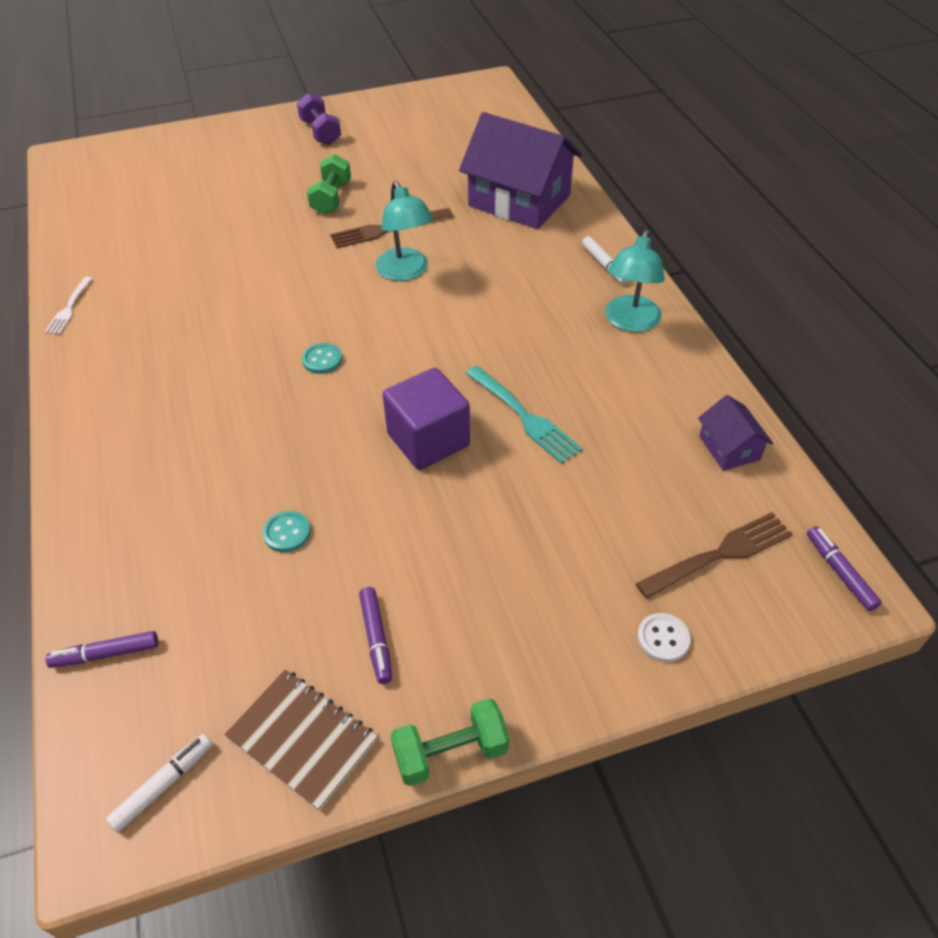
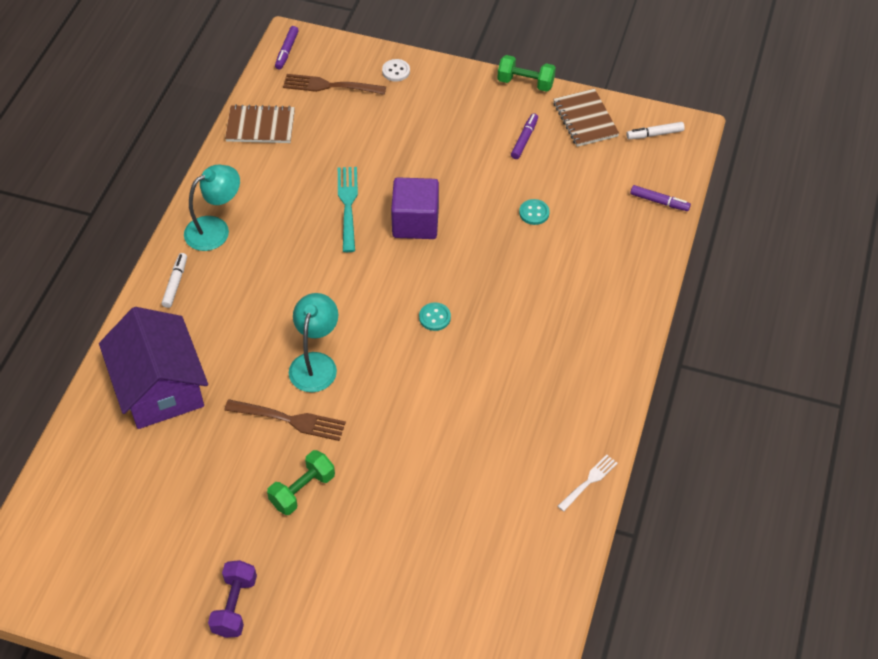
camera: 145 degrees left, 5 degrees up
(729, 448) = (260, 126): purple house -> brown notebook

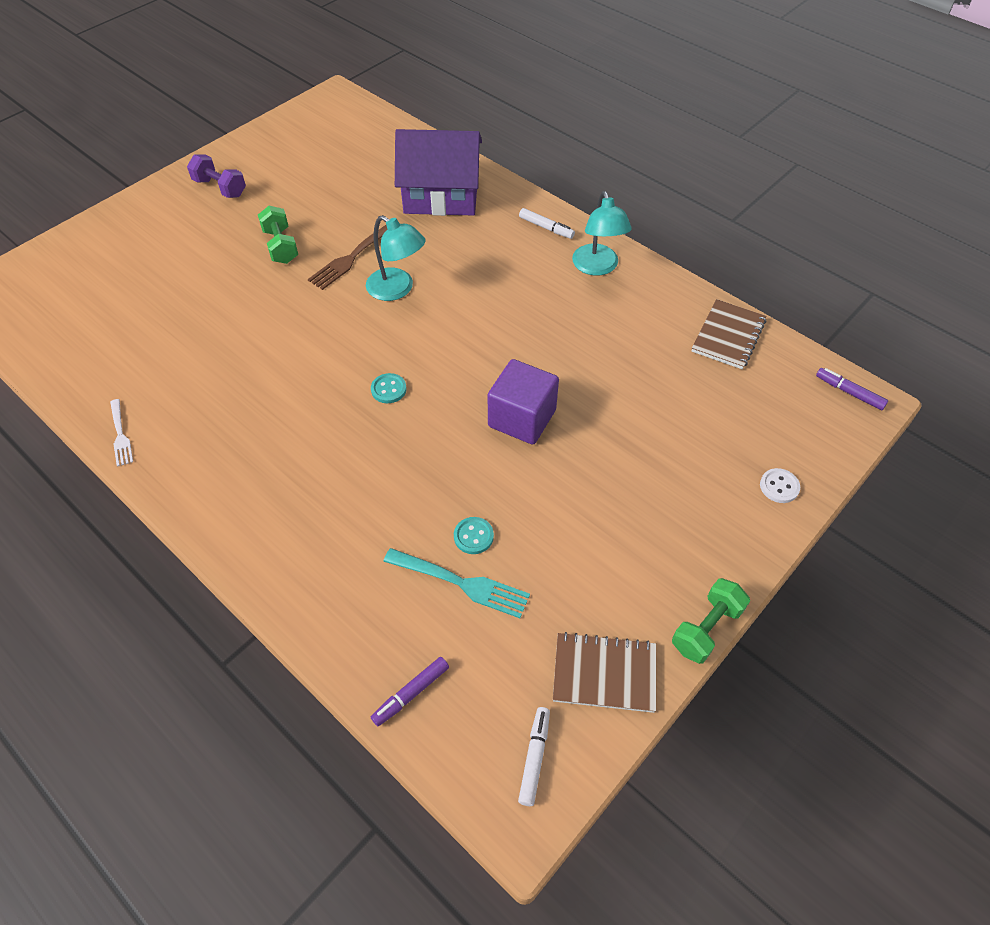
camera: 115 degrees right, 0 degrees up
(330, 86) = (773, 414): brown fork -> none
(348, 206) = (576, 371): turquoise fork -> turquoise fork (460, 583)
(524, 139) = (599, 579): purple marker -> none

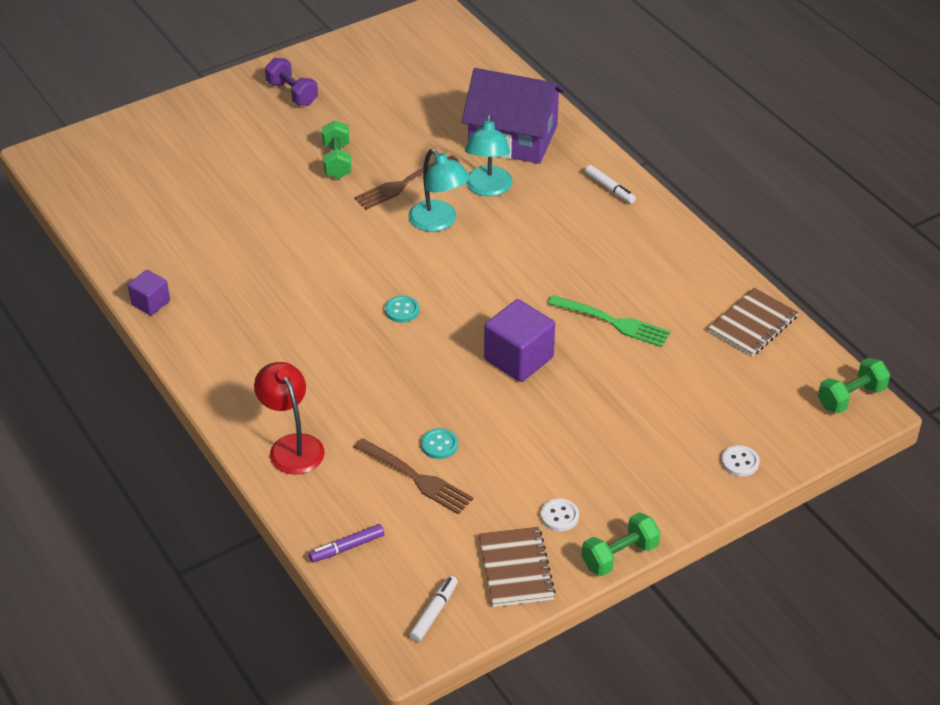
camera: 15 degrees right, 10 degrees down
(120, 434) = (150, 303): white fork -> purple cube
(315, 574) = (292, 446): none -> red lamp
(460, 583) = (415, 478): turquoise fork -> brown fork
(597, 267) = (647, 236): turquoise lamp -> turquoise lamp (488, 188)
(598, 360) = (612, 322): none -> green fork
(604, 673) = (515, 569): brown notebook -> brown notebook turned 60 degrees clockwise
(627, 594) = (559, 516): none -> white button
(849, 392) = (851, 397): purple marker -> green dumbbell

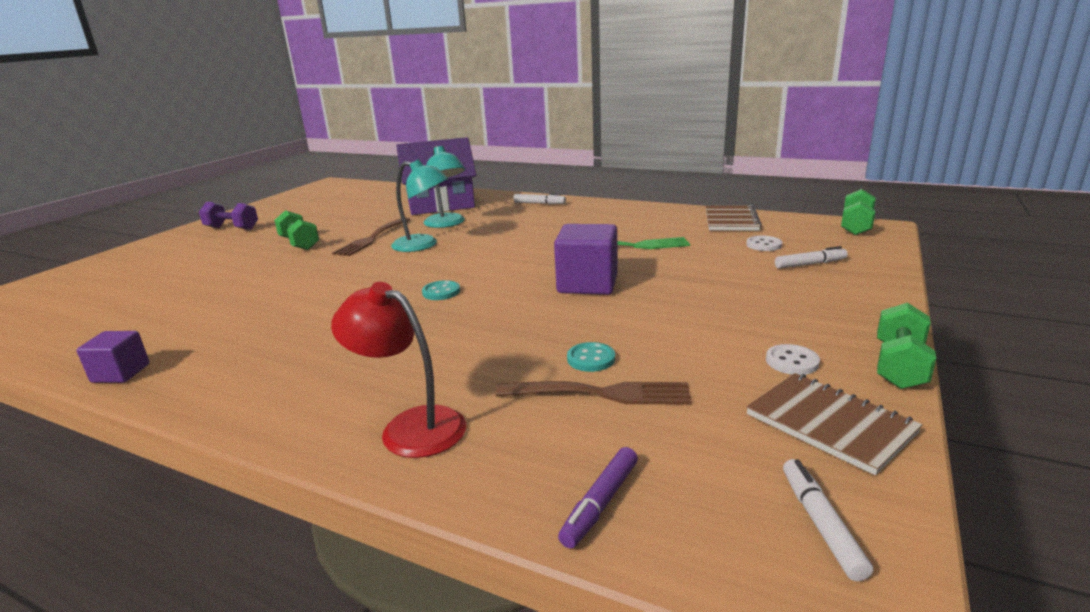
camera: 30 degrees left, 20 degrees down
(722, 428) = (809, 264): none -> white marker
(740, 462) = (859, 275): white button -> white button (764, 245)

